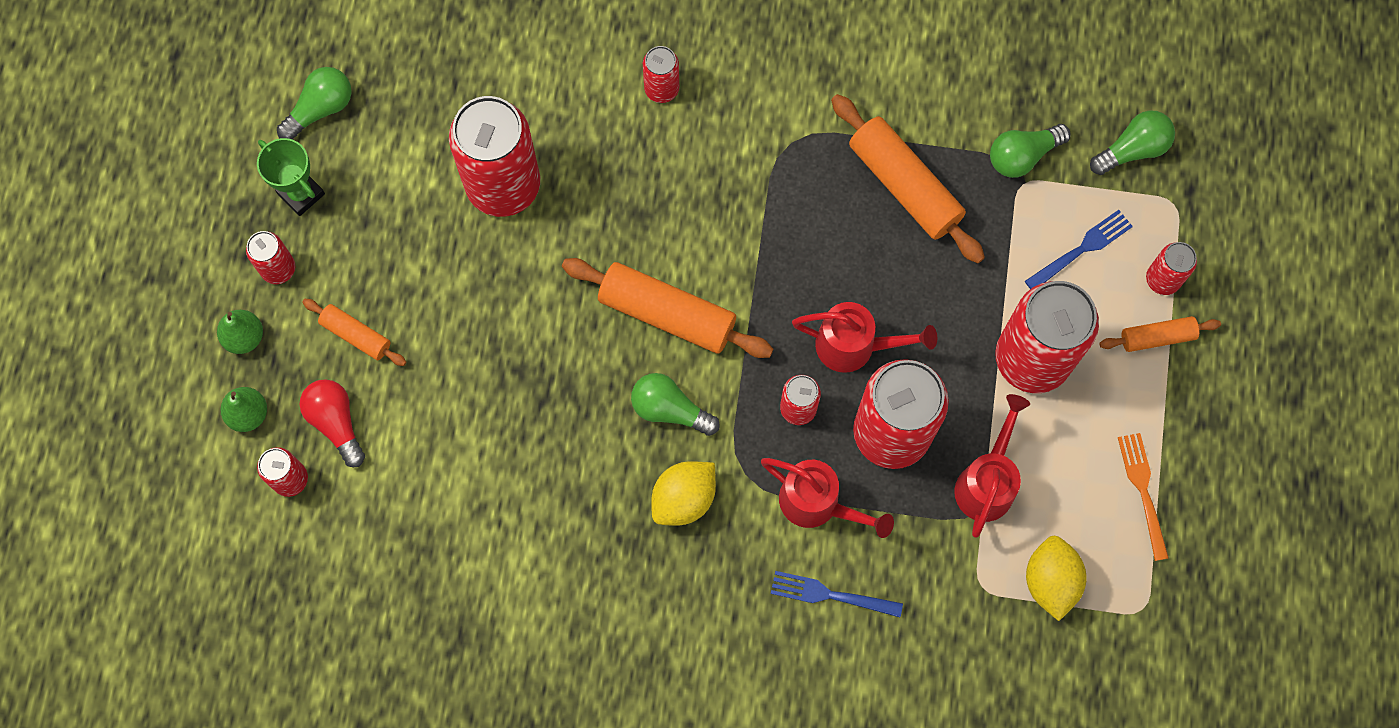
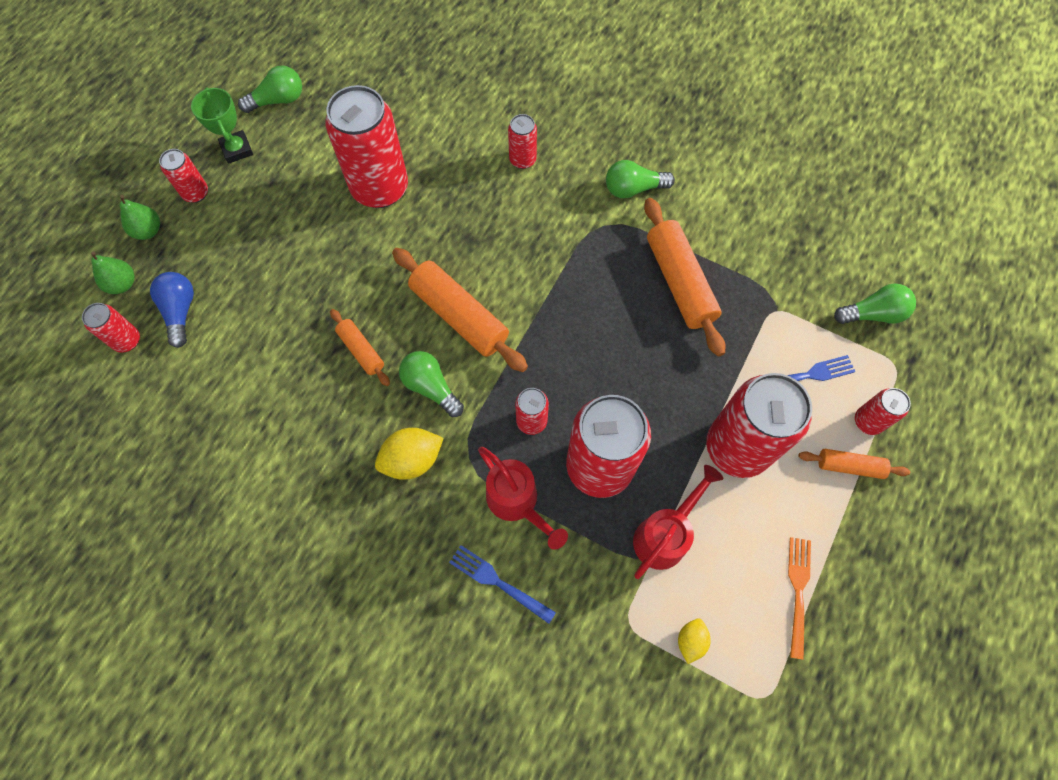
camera: 20 degrees right, 5 degrees down
(336, 422) = (180, 311): red light bulb -> blue light bulb
(356, 335) = (226, 255): orange rolling pin -> orange rolling pin (361, 350)
(854, 346) = (595, 388): red watering can -> none
(1022, 156) = (781, 291): green light bulb -> green light bulb (633, 189)
(1050, 581) = (690, 641): yellow lemon -> yellow lemon, size x0.58

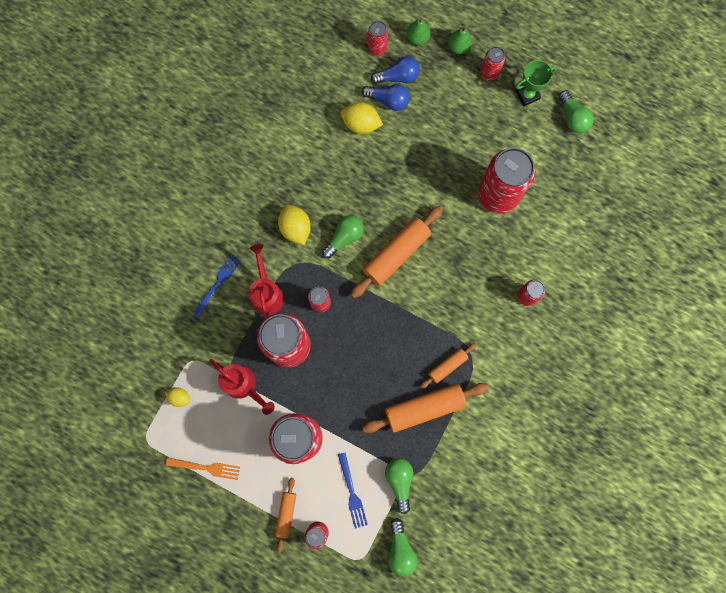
camera: 90 degrees right, 10 degrees up
(217, 325) = (388, 100): none -> blue light bulb
(250, 364) = (361, 124): none -> yellow lemon
(361, 350) = (370, 192): orange rolling pin -> orange rolling pin (447, 366)
(517, 502) = (267, 293): red watering can -> red watering can turned 120 degrees clockwise
(633, 189) = (503, 378): green light bulb -> green light bulb (399, 481)

